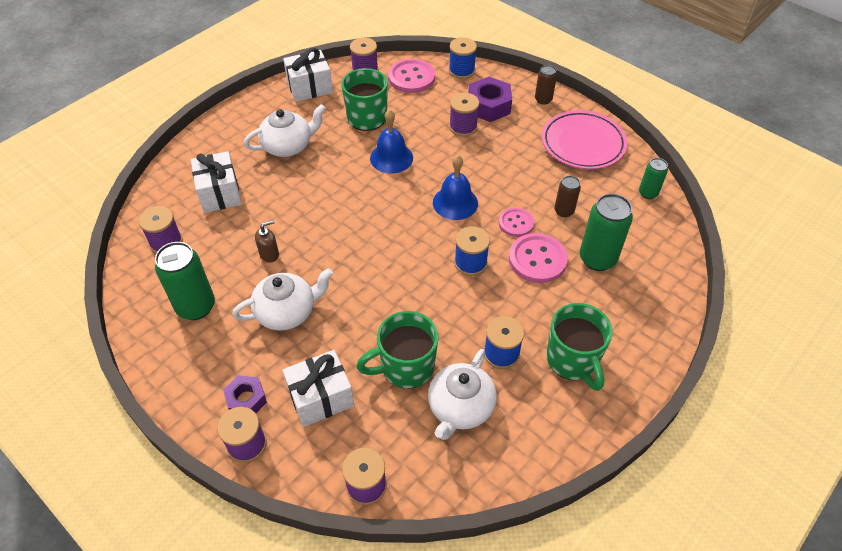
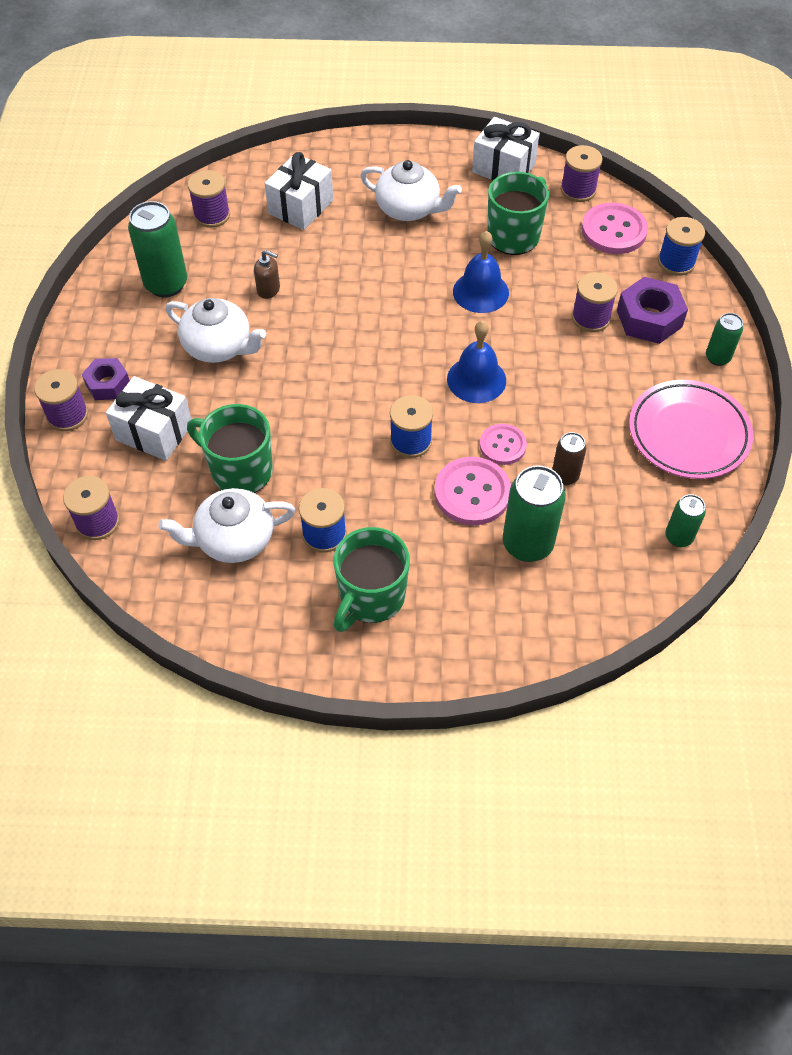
camera: 50 degrees right, 5 degrees up
(543, 99) = (717, 357): brown can -> green can

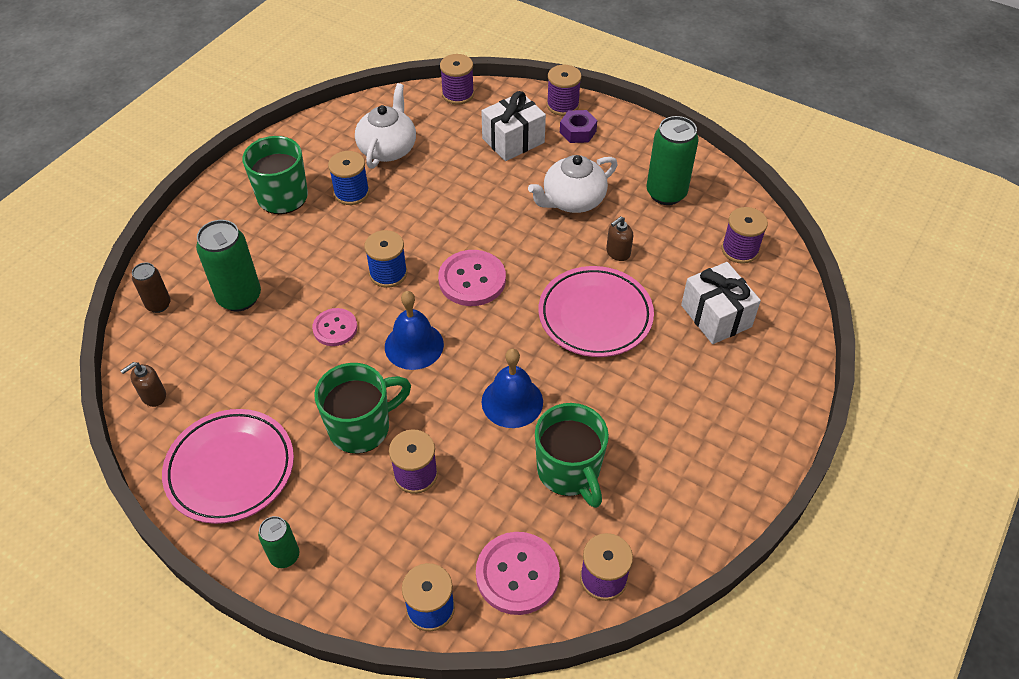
camera: 120 degrees right, 5 degrees down
(240, 470) = (442, 171): green mug -> green mug (361, 427)
(354, 277) = (595, 316): none -> pink plate
(409, 209) = (664, 400): white teapot -> none
(472, 493) = (310, 287): pink button -> pink button (472, 280)
(503, 168) = (682, 521): white gift -> none
(565, 476) = (272, 353): brown can -> brown can (158, 305)
(649, 318) = (377, 526): purple nut -> none
(678, 537) = (153, 396): green can -> brown soap dispenser

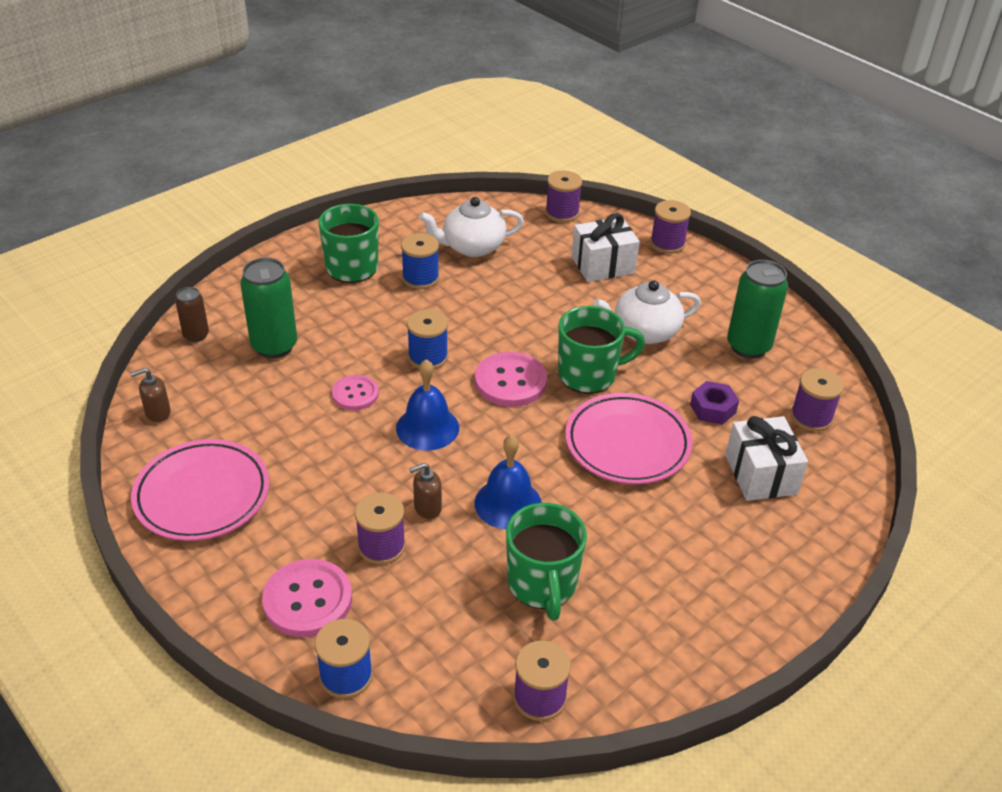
camera: 15 degrees right, 10 degrees down
(285, 556) = (221, 587): green can -> none
(361, 427) = (345, 489): green mug -> green mug (589, 375)
(388, 148) = (472, 247): white teapot -> white teapot turned 135 degrees counterclockwise
(517, 574) = (449, 668): pink button -> pink button (308, 600)
(577, 131) = (674, 270): purple nut -> purple nut (713, 408)
(618, 253) = (674, 390): brown soap dispenser -> brown soap dispenser (427, 508)

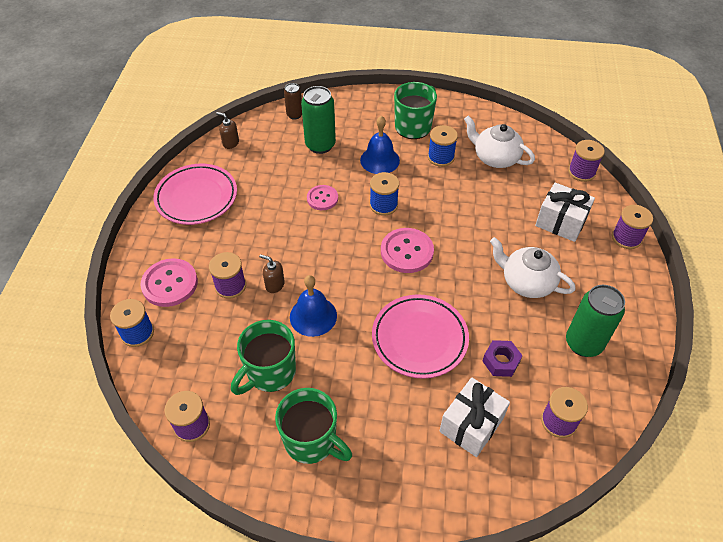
camera: 50 degrees right, 10 degrees up
(427, 427) = (331, 243): blue bell -> blue bell (379, 160)
(589, 375) = (455, 282): green mug -> green mug (311, 441)

